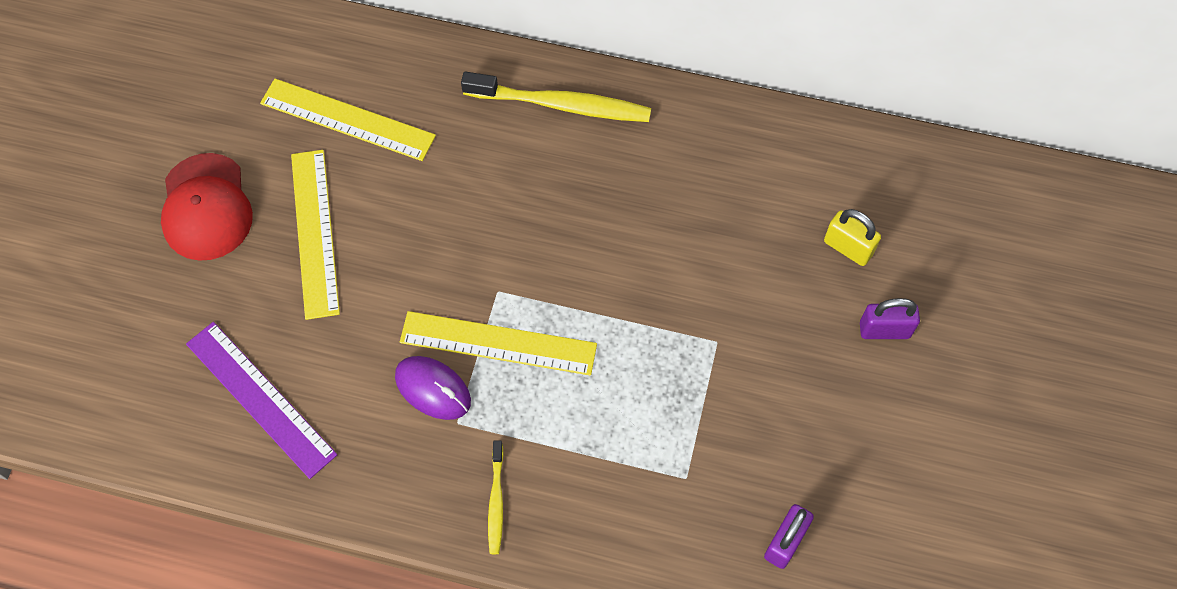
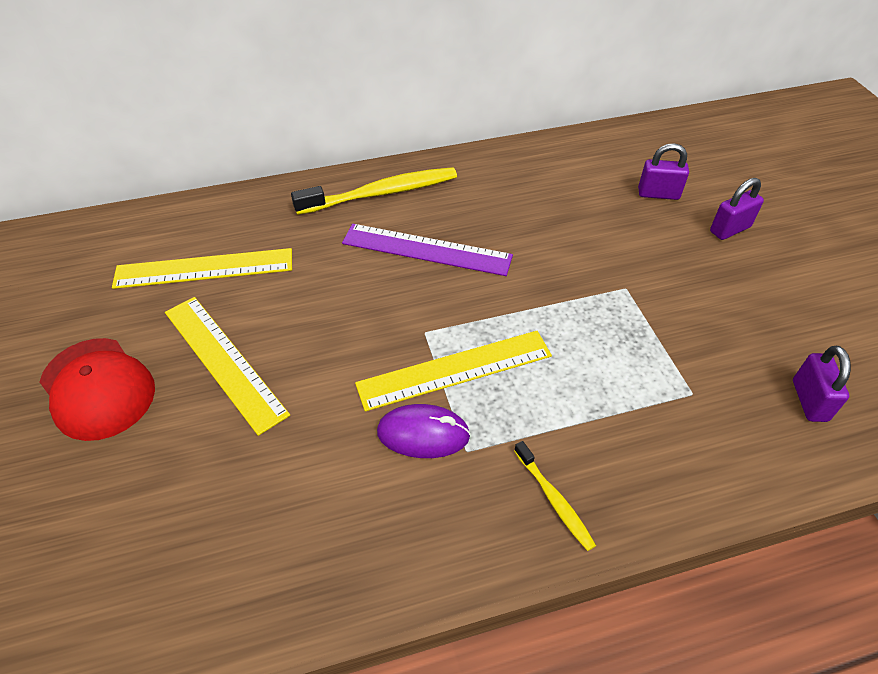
camera: 30 degrees left, 15 degrees down
(260, 398) = (252, 531): purple ruler -> purple ruler (426, 249)
(848, 248) = (658, 194): yellow padlock -> purple padlock

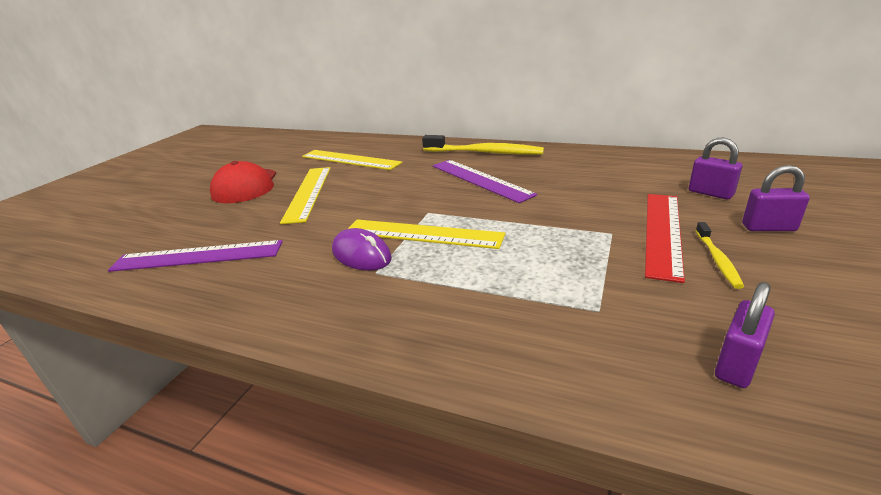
camera: 40 degrees right, 20 degrees down
(212, 545) = (198, 256): none -> purple ruler
(554, 500) = (397, 321): yellow toothbrush -> yellow toothbrush (717, 260)
(663, 269) = (663, 232): none -> red ruler

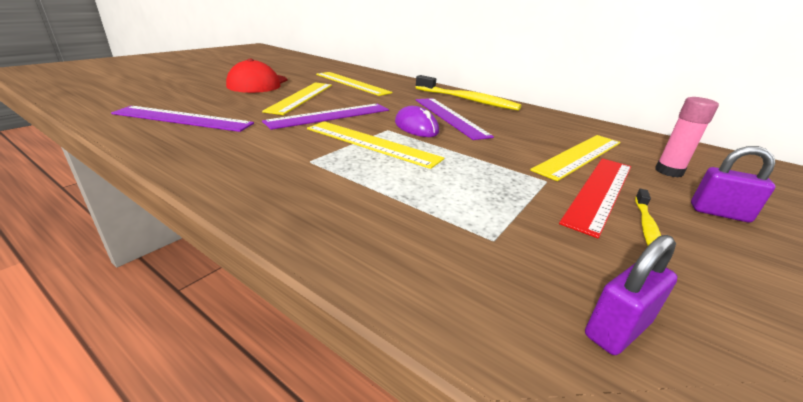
camera: 10 degrees right, 0 degrees up
(357, 210) = (330, 116): none -> purple ruler
(361, 255) = (308, 146): purple mouse -> purple mouse (416, 127)
(626, 195) = (579, 155): none -> yellow ruler
(710, 193) = (668, 171): purple padlock -> pink glue stick

